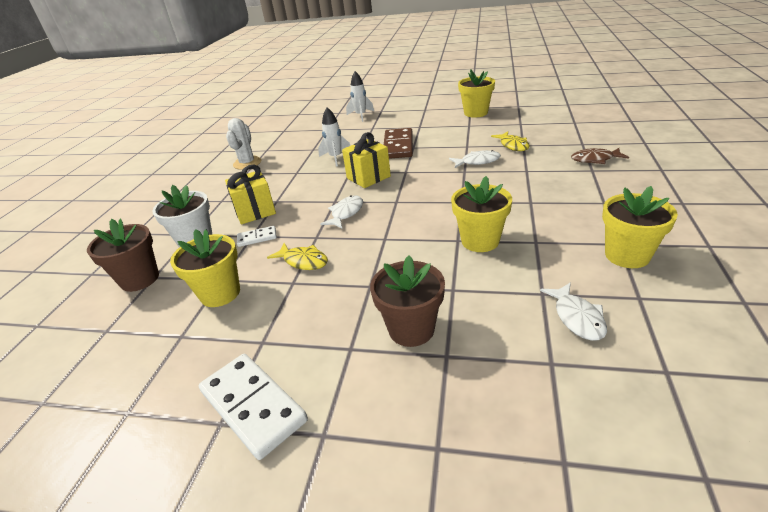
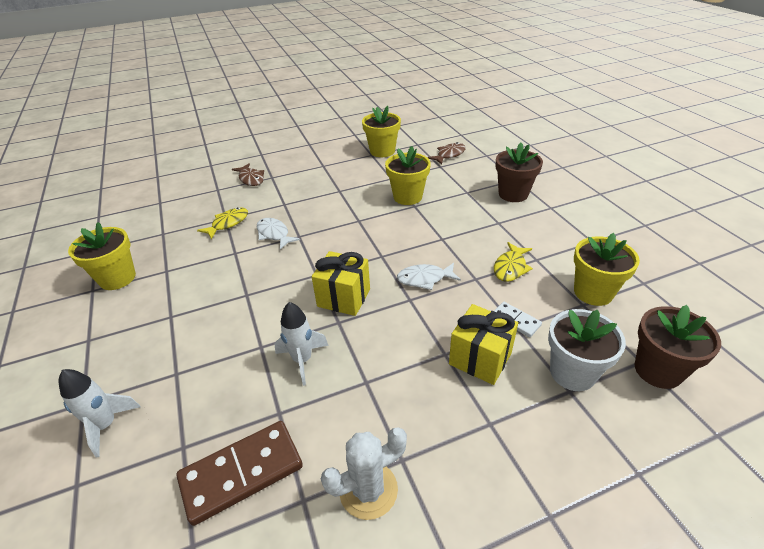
camera: 125 degrees left, 5 degrees up
(253, 406) = (623, 220): white domino -> none
(303, 261) = (510, 267): yellow fish -> yellow fish turned 150 degrees counterclockwise
(398, 146) = (245, 310): brown domino -> brown domino (242, 473)
(577, 317) = (449, 155): white fish -> brown fish

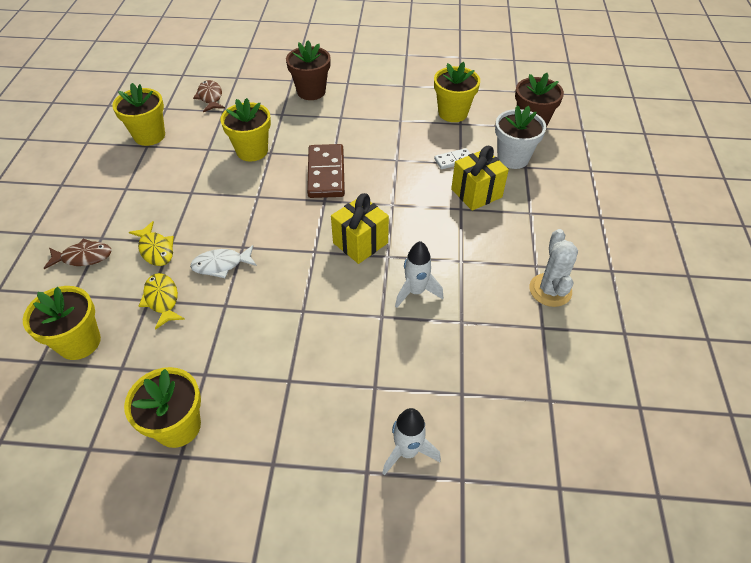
camera: 65 degrees left, 10 degrees up
(179, 209) = (79, 342): none -> yellow flower pot
(242, 473) = (505, 358): brown domino -> brown domino (326, 173)
(424, 279) = (375, 186): white fish -> none
(510, 267) = (399, 136): yellow fish -> yellow fish (156, 249)

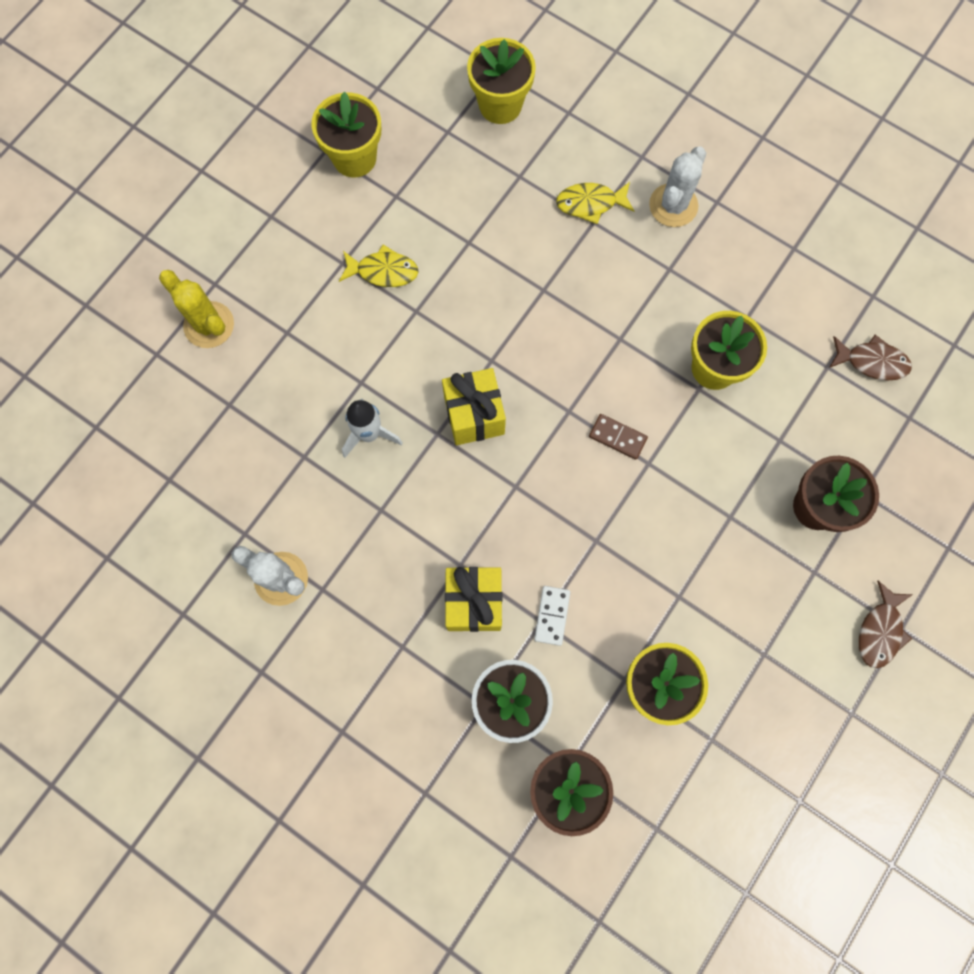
camera: 120 degrees right, 25 degrees up
(83, 257) = (619, 133): brown fish -> brown fish (880, 631)
(138, 207) = (673, 205): none -> white cactus
(149, 136) = (815, 257): yellow flower pot -> none
(162, 299) = (512, 188): yellow fish -> yellow fish (383, 271)
(221, 265) = (528, 259): white fish -> none
(326, 173) = (617, 437): brown domino -> brown domino, size x0.51
(407, 451) = (209, 325): white rocket -> yellow cactus

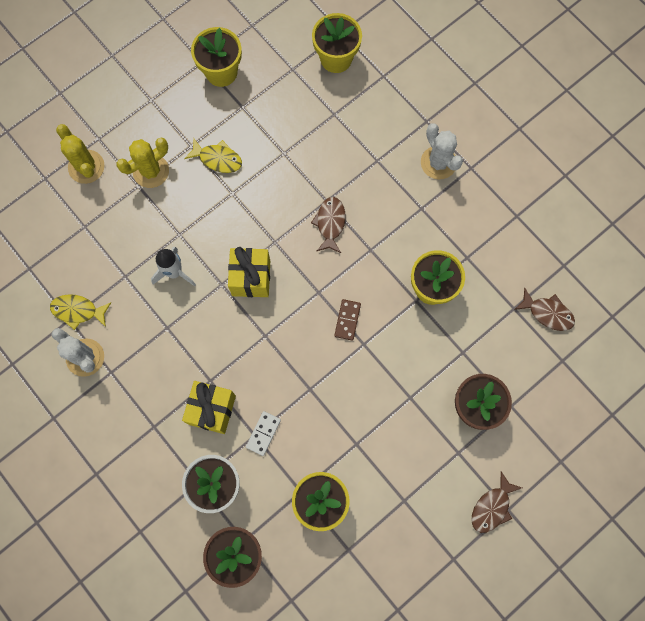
camera: 15 degrees right, 0 degrees up
(298, 309) = (151, 171): none -> yellow cactus
(557, 318) = (330, 223): none -> brown fish
(590, 203) = (379, 146): yellow fish -> yellow fish (78, 311)
(617, 437) = (347, 320): brown domino -> brown domino turned 60 degrees clockwise
(673, 205) = (438, 163): white cactus -> white cactus turned 75 degrees counterclockwise

